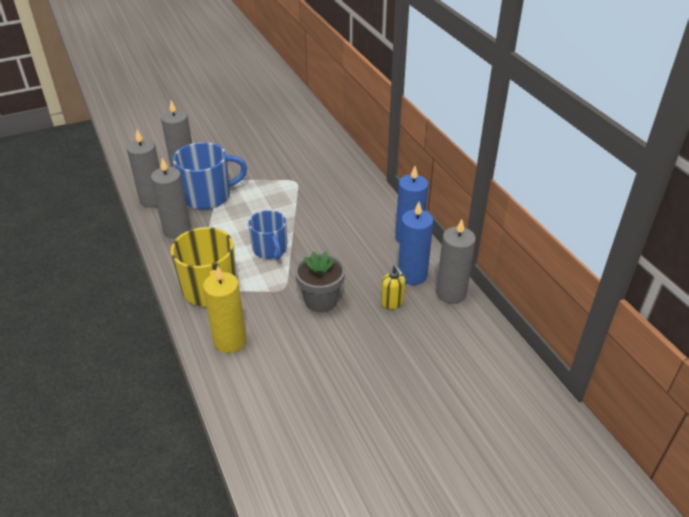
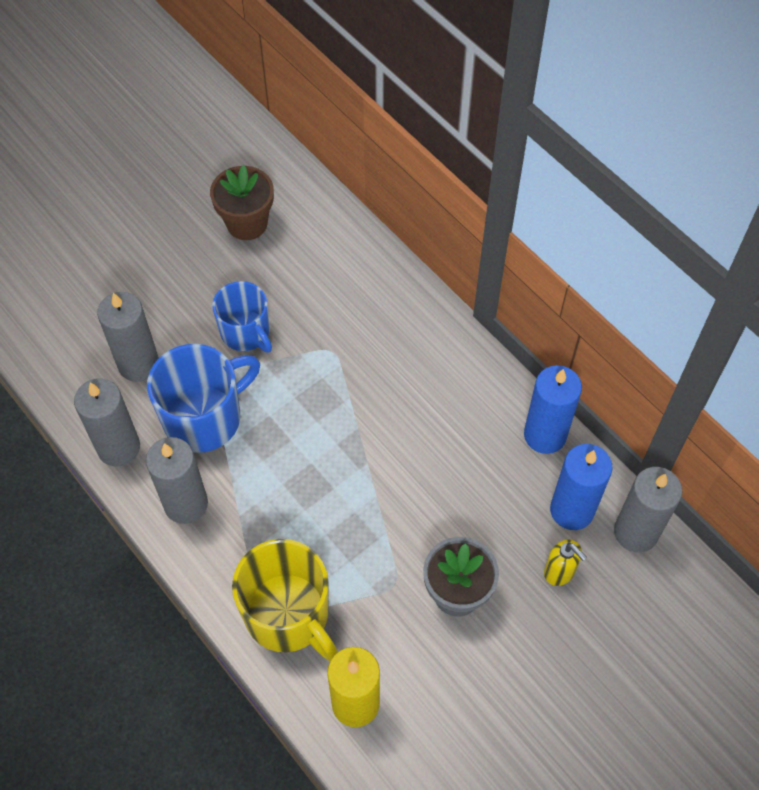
camera: 15 degrees left, 20 degrees up
(270, 249) = (346, 510): blue mug -> blue mug (246, 332)
(273, 125) = (247, 223): none -> brown flower pot

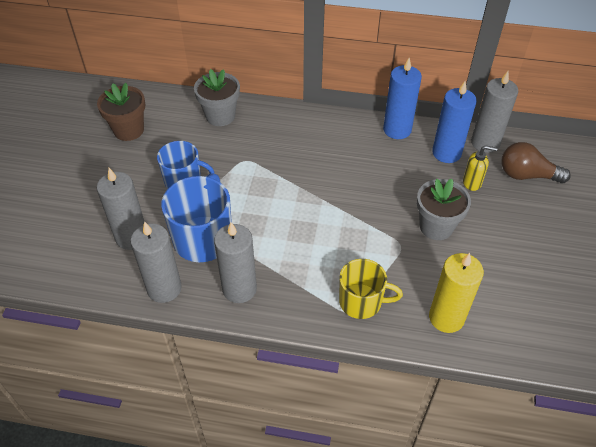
camera: 40 degrees left, 10 degrees down
(289, 615) = (362, 301): yellow mug -> yellow mug, size x0.66
(359, 271) = (220, 116): none -> grey flower pot
(638, 613) = (526, 175): none -> brown light bulb

